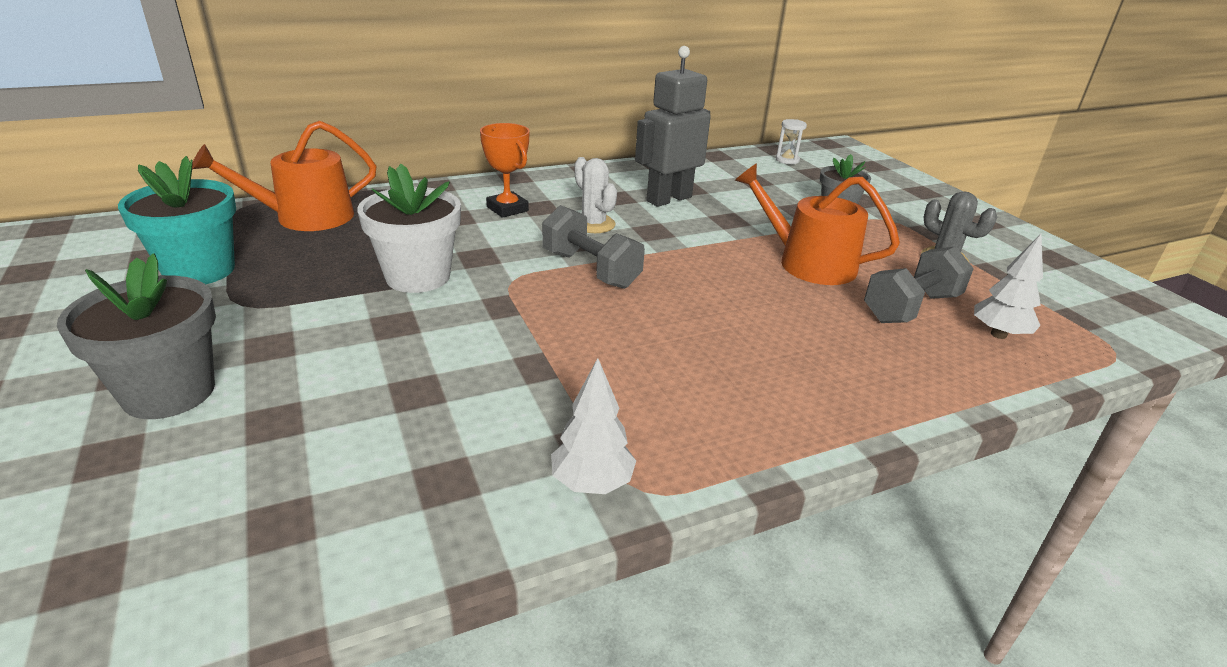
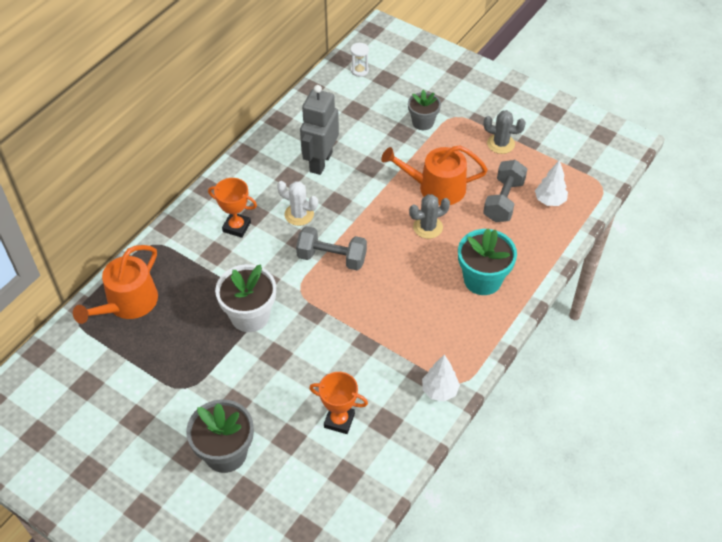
camera: 30 degrees left, 20 degrees up
(199, 270) = (130, 379): turquoise flower pot -> turquoise flower pot (482, 280)
(376, 438) = (339, 420): none -> orange trophy
(761, 291) = (428, 227): none -> grey cactus

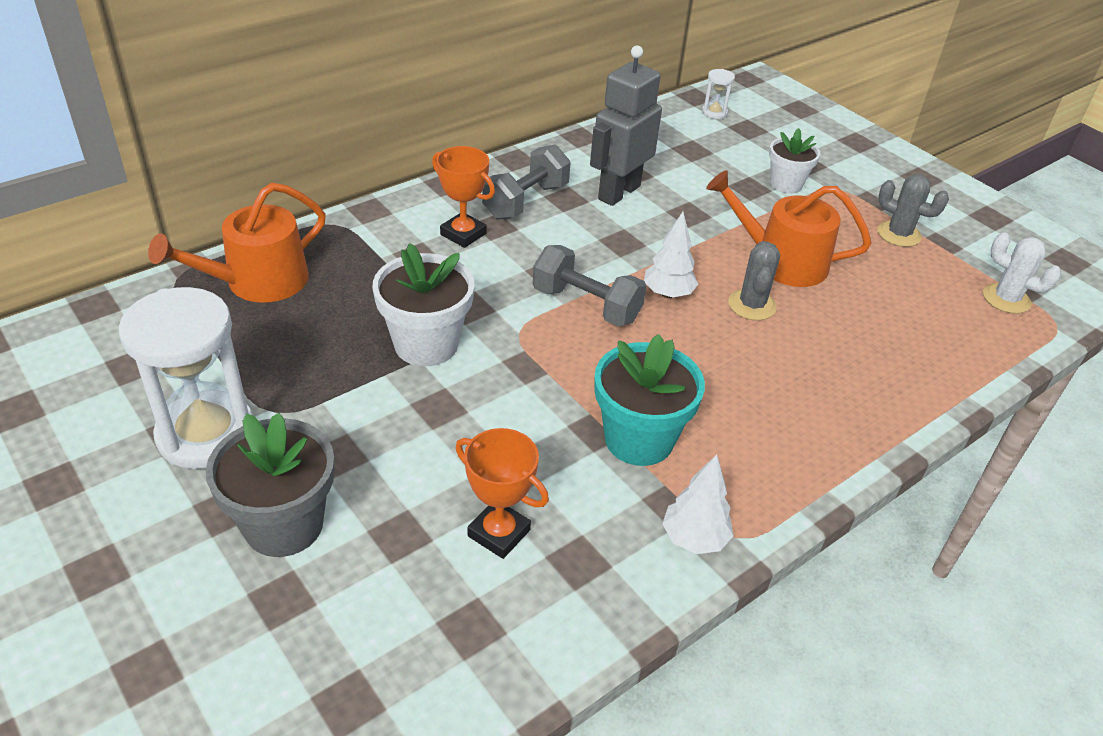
camera: 15 degrees right, 10 degrees down
(154, 414) = (206, 434): none -> white hourglass
(299, 214) = (560, 242): white cactus -> white cactus (1006, 299)
(423, 122) = (786, 184): grey flower pot -> white flower pot
(428, 227) = (752, 305): grey cactus -> grey cactus turned 75 degrees counterclockwise
(482, 280) = (821, 396): turquoise flower pot -> turquoise flower pot (639, 439)
(503, 201) = (885, 302): grey dumbbell -> grey dumbbell (525, 201)
(549, 201) = (962, 320): white tree -> white tree (667, 294)

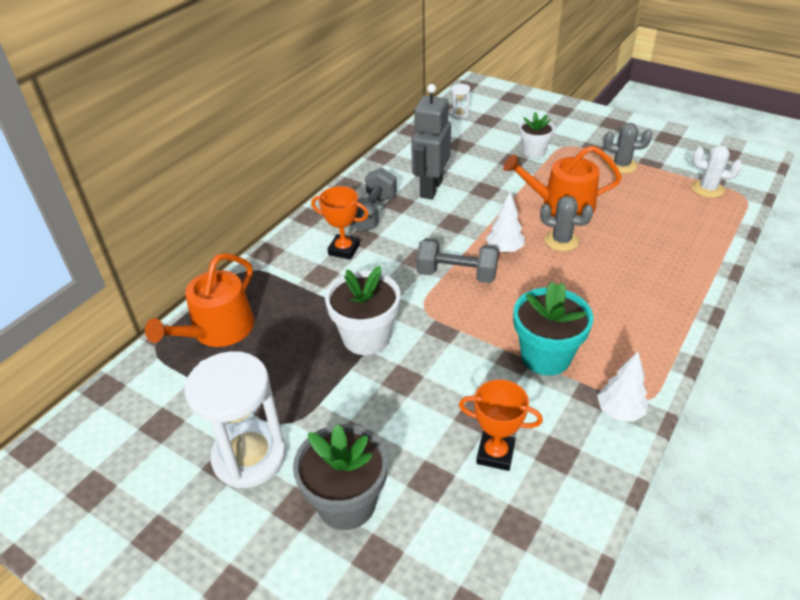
camera: 15 degrees left, 0 degrees up
(752, 305) = (561, 241): grey cactus -> grey cactus turned 60 degrees counterclockwise

